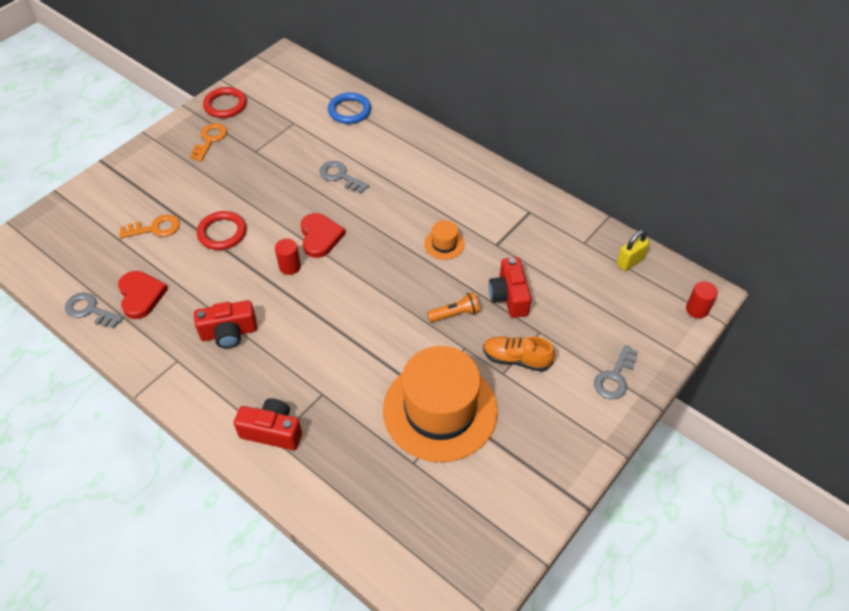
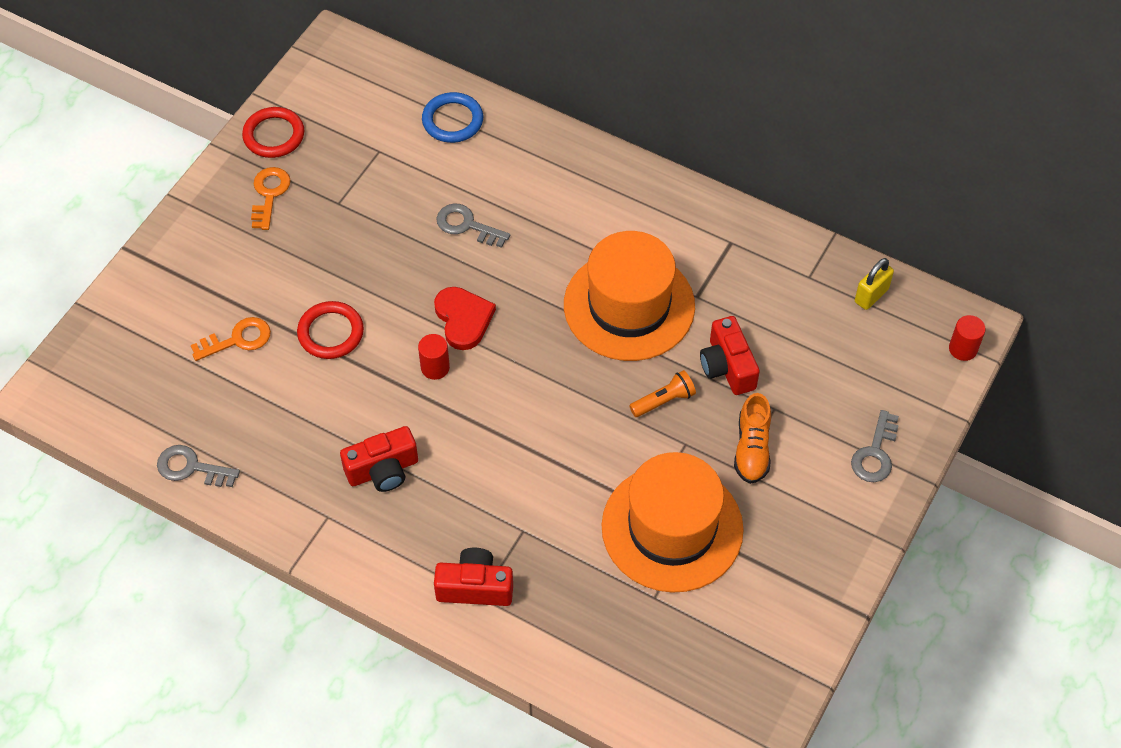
camera: 10 degrees left, 5 degrees up
(141, 295) = (251, 437): red heart -> none
(444, 244) = (629, 305): orange hat -> orange hat, size x2.46
(516, 359) = (752, 449): orange shoe -> orange shoe turned 90 degrees counterclockwise

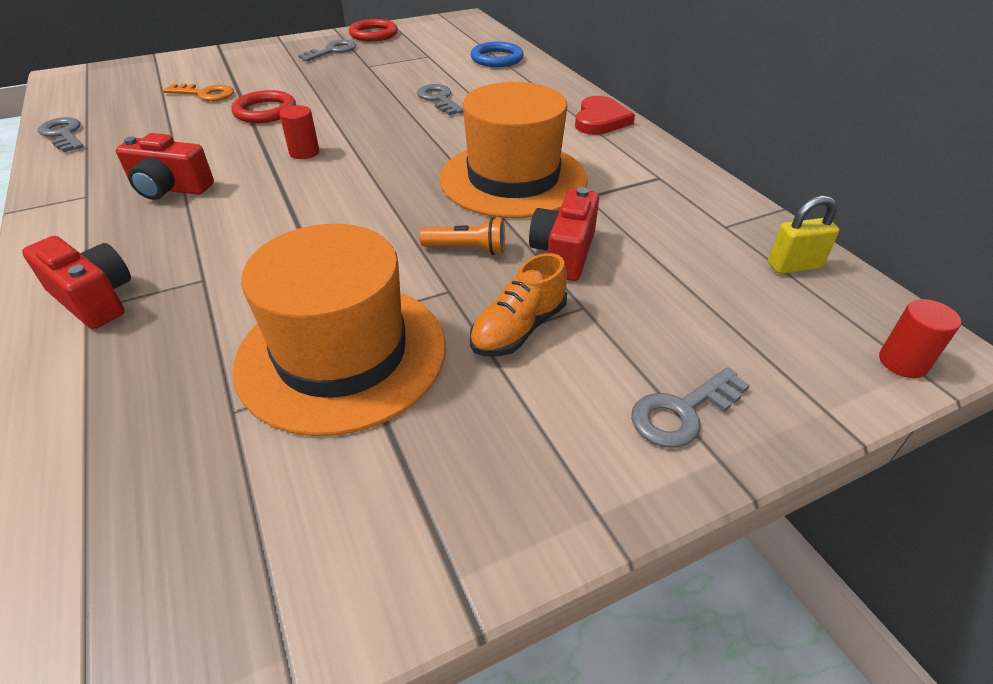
camera: 35 degrees right, 15 degrees down
(269, 194) = (332, 51): orange key -> grey key
(463, 319) = (365, 138): red heart -> red heart (600, 120)

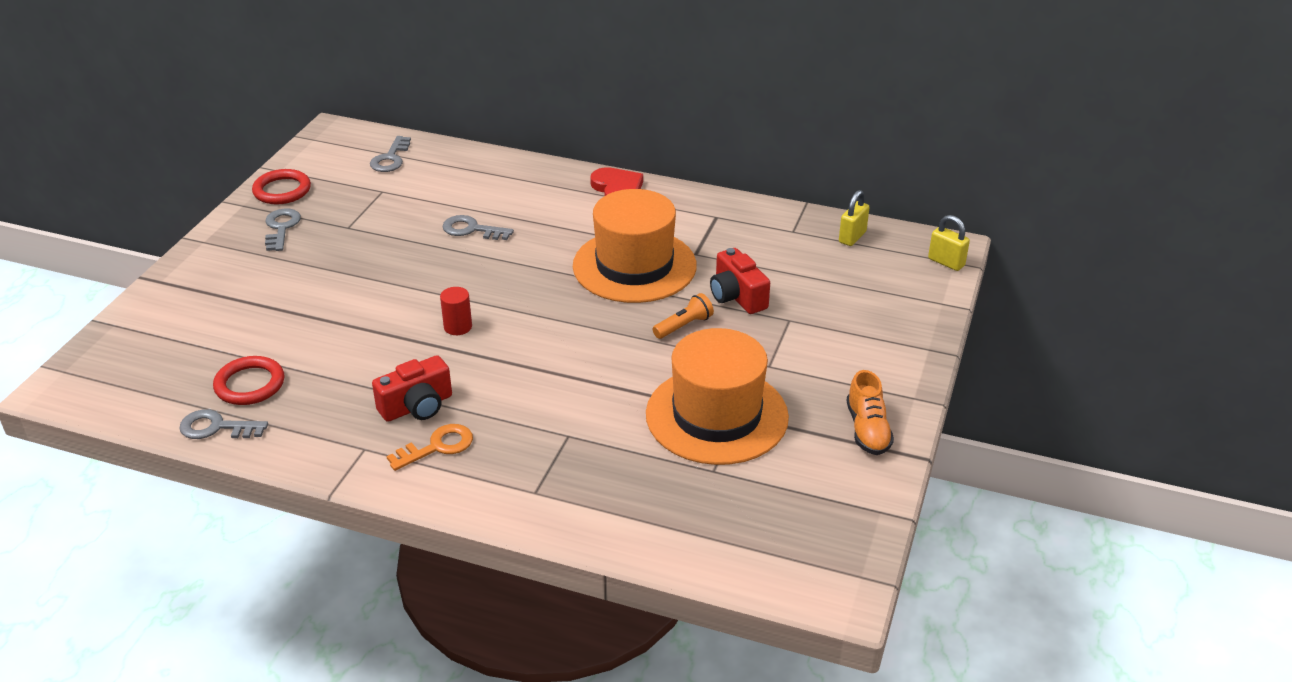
camera: 45 degrees left, 5 degrees down
(94, 299) = (527, 485): red camera -> none
(205, 94) = (258, 328): orange key -> orange key (438, 446)
(265, 111) = (351, 313): red ring -> red ring (250, 384)
(497, 59) = (447, 166): blue ring -> none
(518, 329) = (777, 350): orange shoe -> orange shoe (867, 430)
(682, 412) = (893, 340): grey key -> grey key (390, 159)
(902, 362) = (946, 262): red cylinder -> yellow padlock

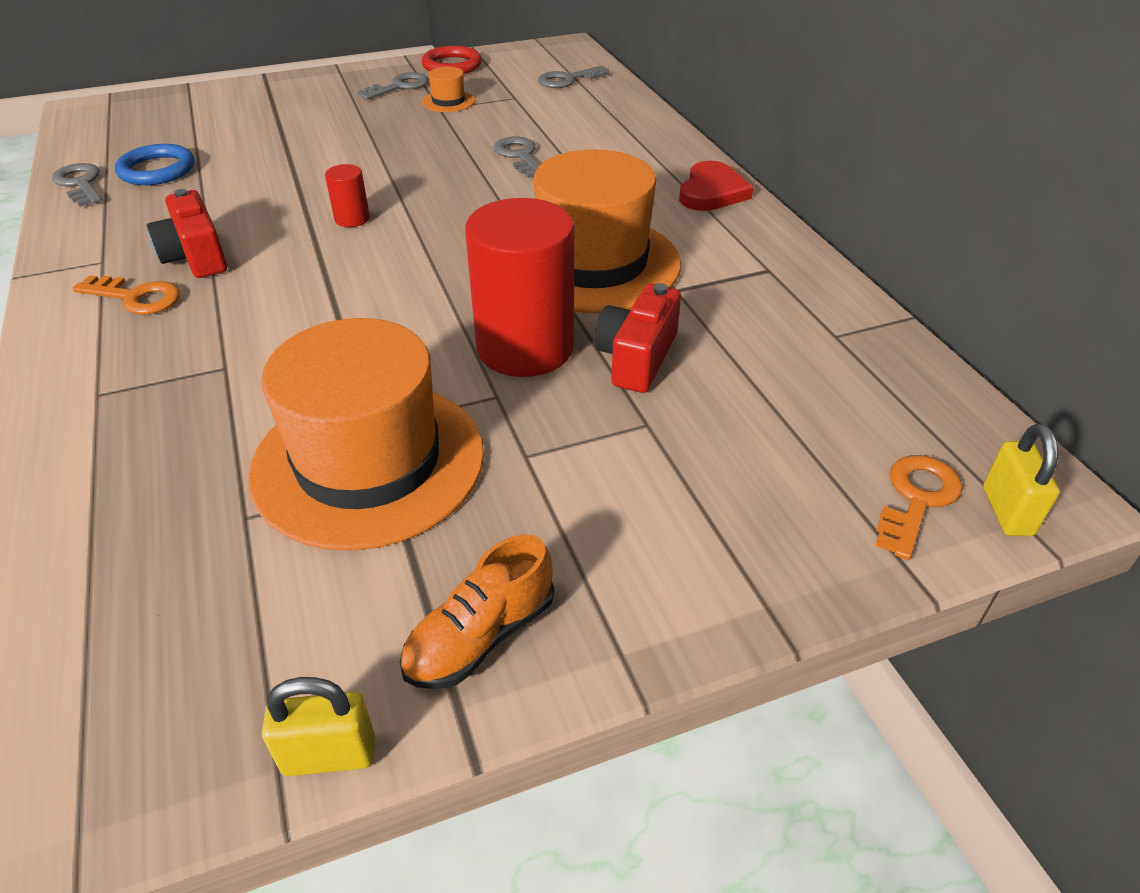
camera: 50 degrees right, 5 degrees up
(250, 384) = (157, 170): red ring -> blue ring
(343, 219) = (448, 101): none -> orange hat
(417, 406) = (196, 257): red camera -> red camera turned 45 degrees clockwise
(684, 326) = (525, 348): orange flashlight -> red cylinder
(852, 237) = (907, 389): yellow padlock -> yellow padlock (329, 755)
(916, 278) = (916, 499): none -> orange key

